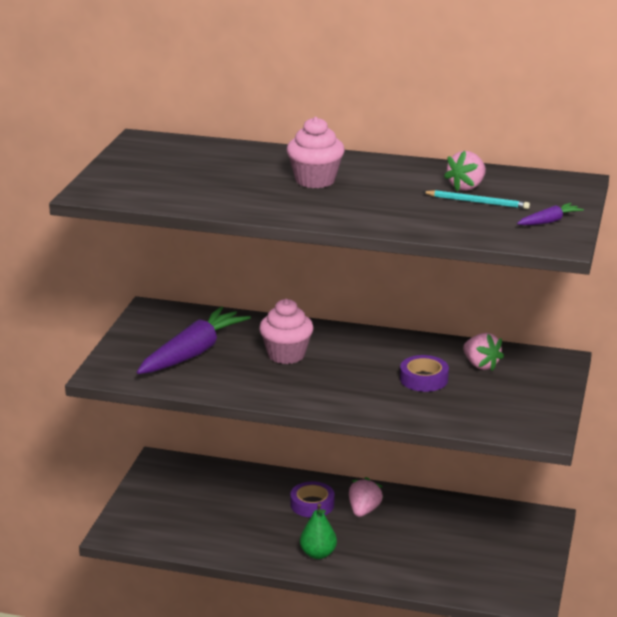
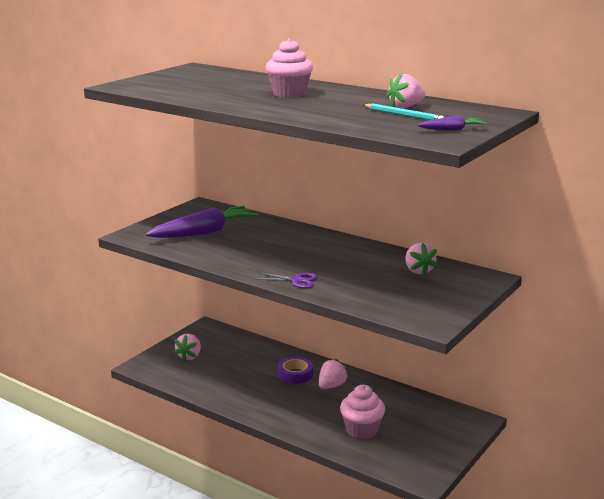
camera: 20 degrees right, 5 degrees down
(167, 507) = (189, 356): none -> pink strawberry
(286, 355) = (271, 243): pink cupcake -> pink cupcake (362, 430)
(318, 554) = (275, 409): green pear -> none
(358, 404) = (296, 281): none -> purple scissors
(424, 379) = (363, 273): purple tape -> none

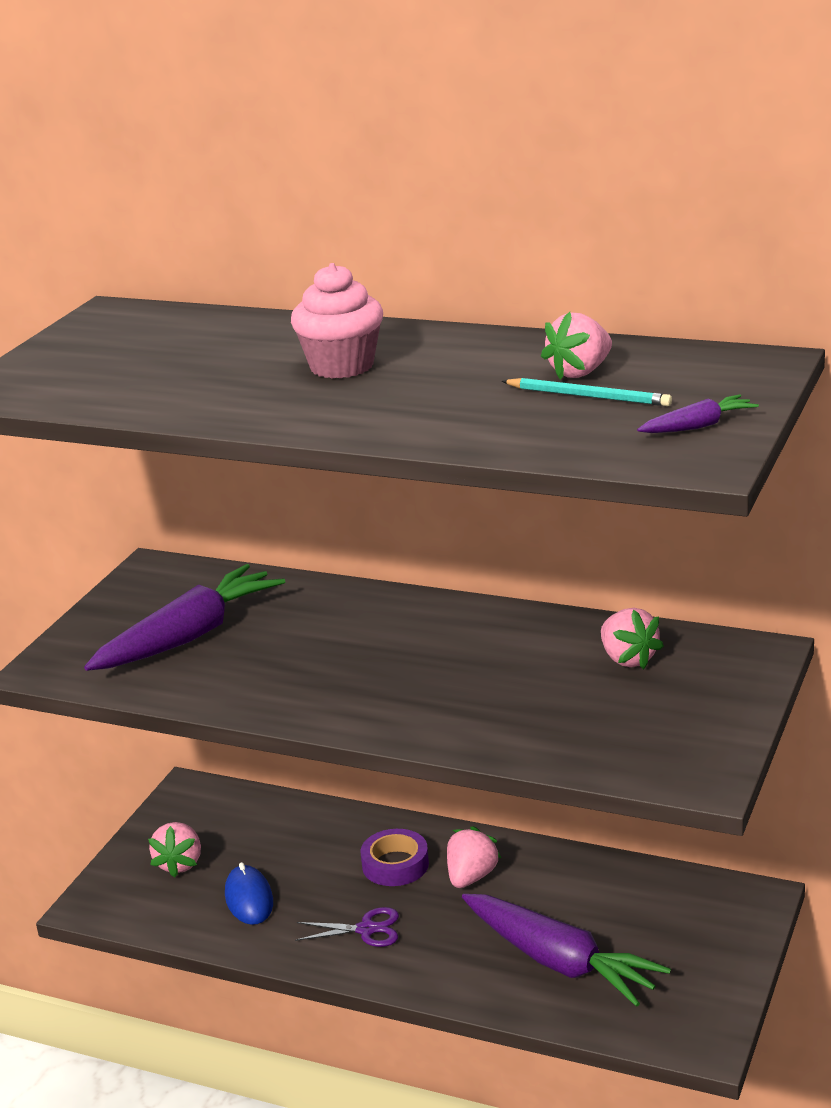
camera: 10 degrees left, 5 degrees up
(217, 376) = (249, 899): none -> blue mouse
(296, 281) = (414, 723): purple scissors -> purple scissors (366, 929)
(362, 430) = (559, 961): pink cupcake -> purple carrot

